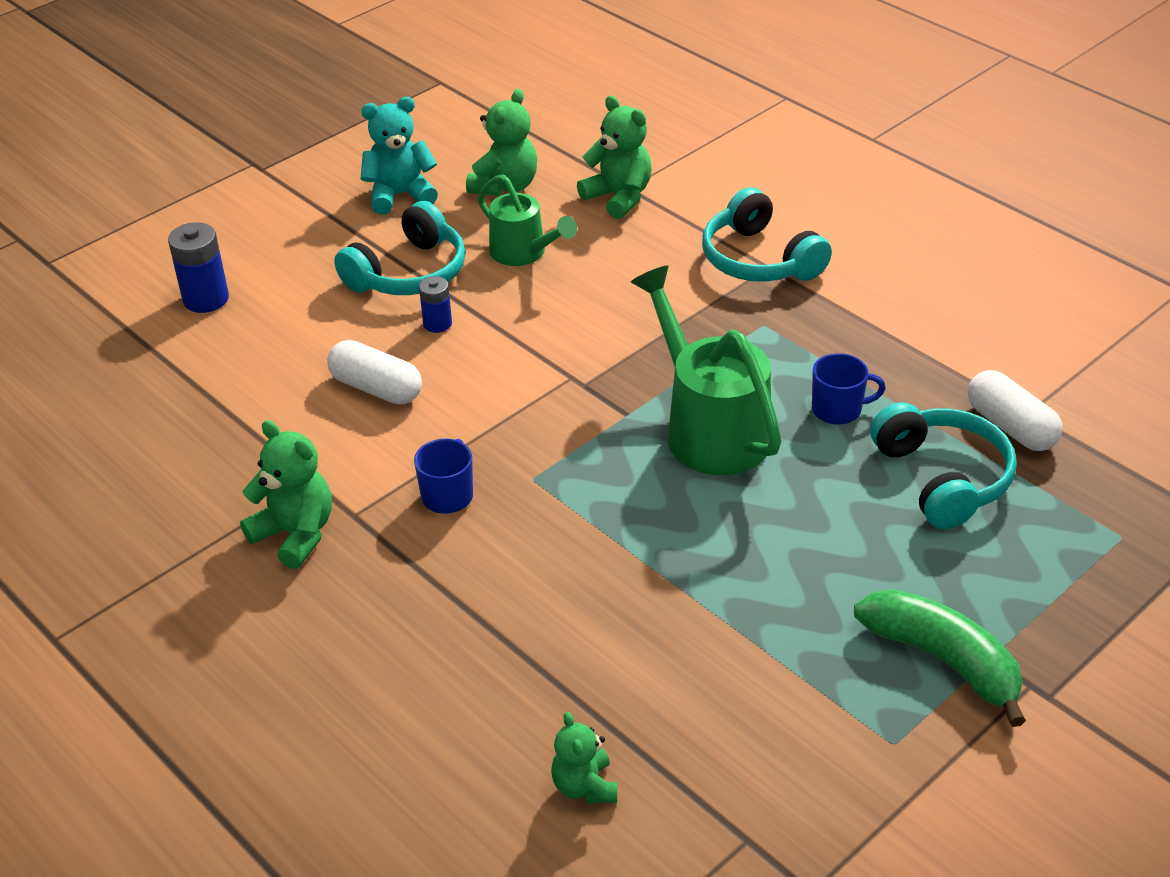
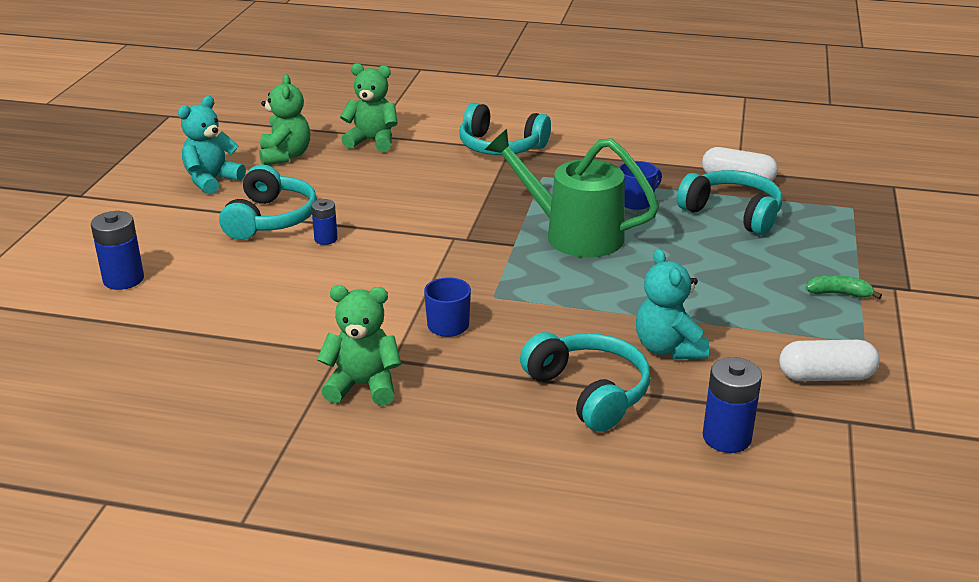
camera: 35 degrees left, 10 degrees down
(376, 388) = (323, 286): white capsule -> white capsule (826, 376)
(502, 653) = (589, 392): none -> turquoise headphones
(523, 253) = (342, 186): green watering can -> none
(584, 786) = (726, 437): green teddy bear -> blue battery
(648, 638) = (668, 348): none -> turquoise teddy bear
(943, 660) = (839, 294): green banana -> green banana, size x0.51

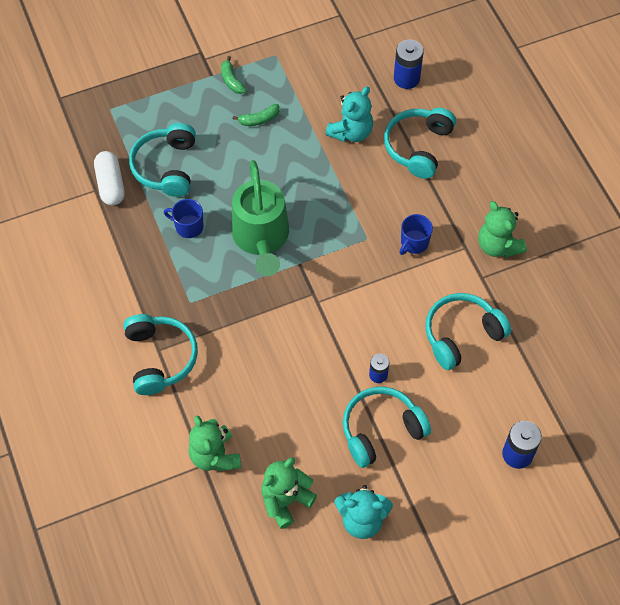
camera: 125 degrees left, 30 degrees up
(292, 305) = (461, 335): none -> turquoise headphones
(753, 290) = (259, 119): none -> green banana
(826, 376) = (322, 59): white capsule -> none

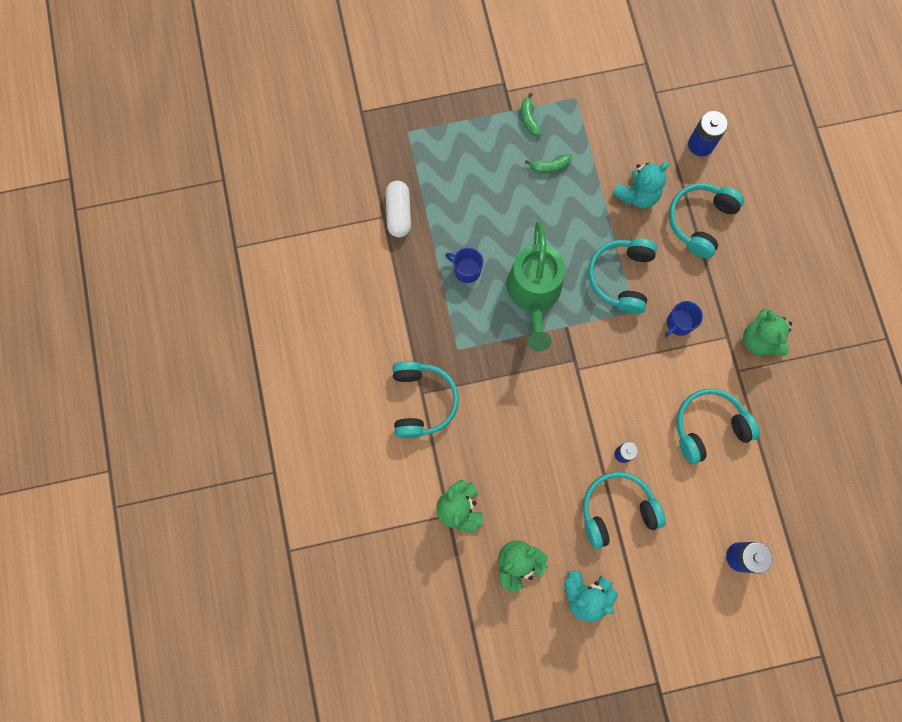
camera: 10 degrees right, 15 degrees up
(166, 167) = (454, 203): turquoise headphones -> turquoise headphones (621, 277)

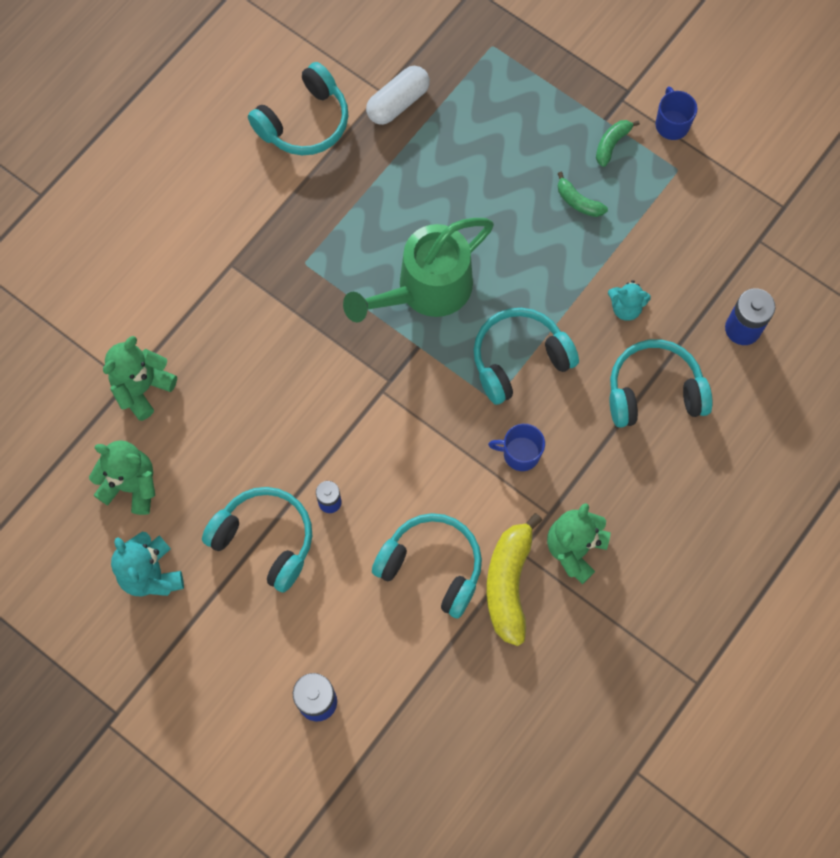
camera: 50 degrees right, 5 degrees down
(422, 401) = (222, 271): turquoise headphones -> turquoise headphones (304, 122)
(466, 270) = (394, 208): blue mug -> blue mug (672, 124)
(637, 195) = (625, 308): turquoise teddy bear -> turquoise teddy bear, size x0.65
(751, 392) = (509, 583): none -> yellow banana

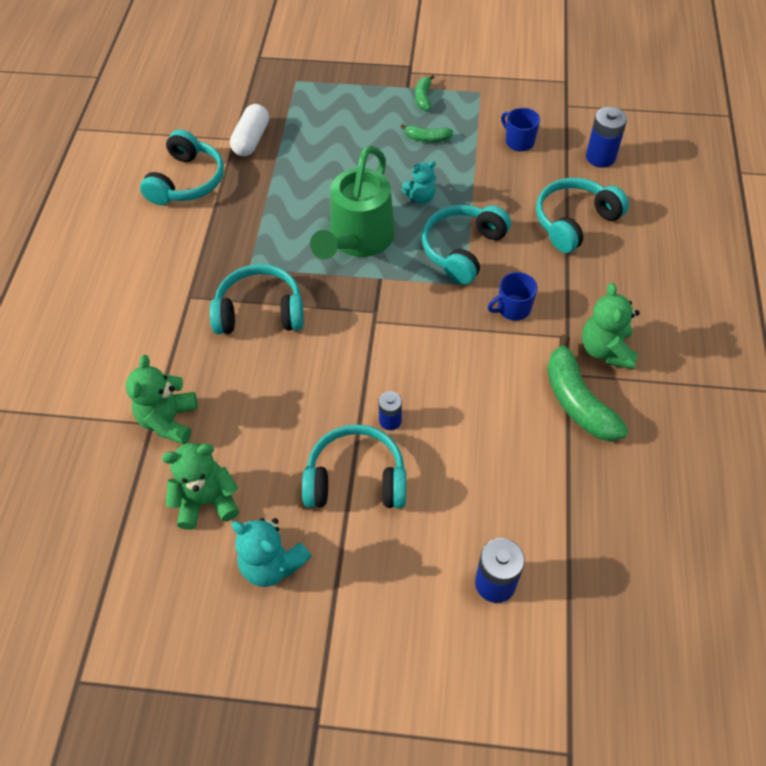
camera: 30 degrees left, 15 degrees down
(432, 566) = (509, 422): turquoise headphones -> turquoise headphones (260, 312)
(509, 583) = (577, 401): yellow banana -> green banana
(625, 308) = (512, 182): turquoise teddy bear -> turquoise teddy bear (420, 197)
(672, 124) = (454, 70): blue mug -> blue mug (519, 141)

